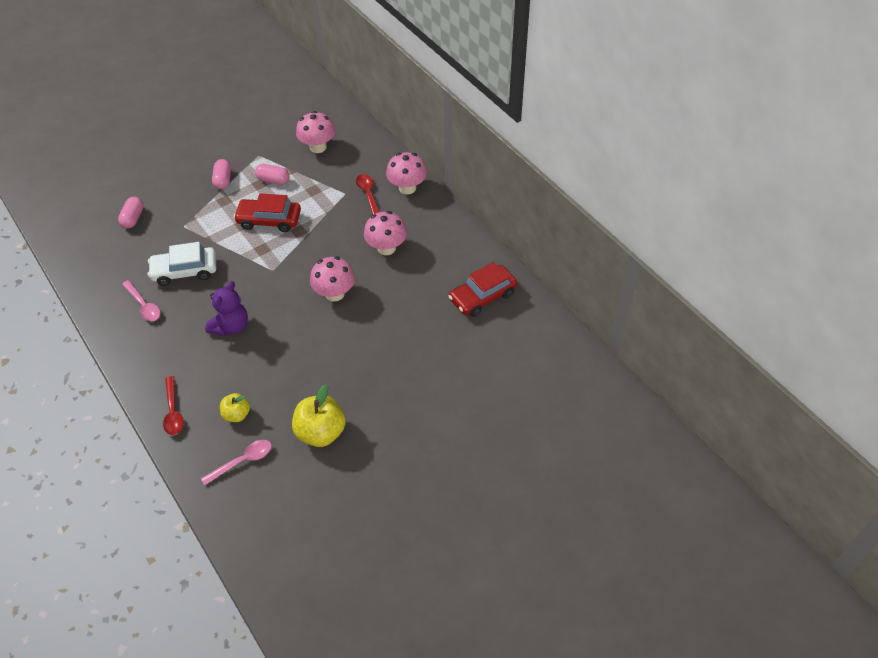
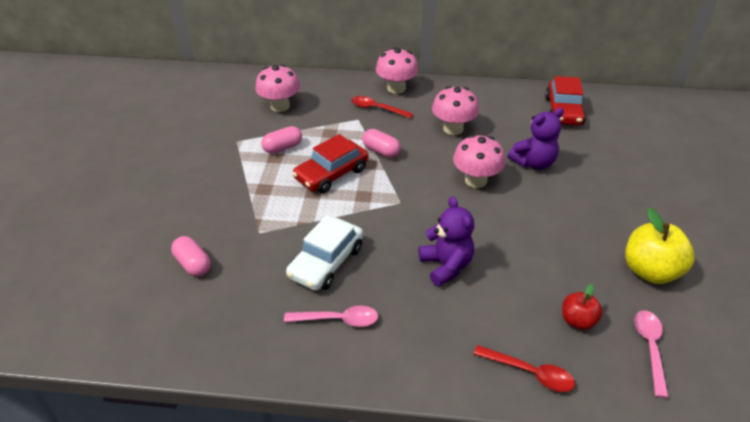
camera: 50 degrees left, 10 degrees down
(223, 180) = (235, 176): pink capsule -> pink capsule (381, 151)
(237, 414) = (577, 321): yellow apple -> red apple
(388, 313) = (533, 163): none -> purple teddy bear

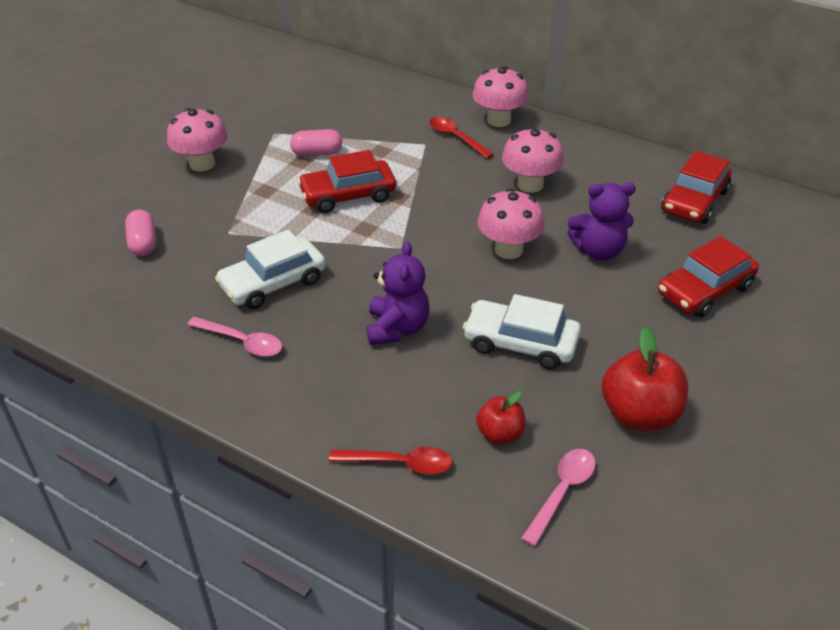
camera: 25 degrees right, 0 degrees up
(280, 106) = (348, 107): pink mushroom -> pink mushroom (202, 164)
(381, 151) = (423, 186): pink capsule -> none
(529, 373) = (399, 463): red spoon -> red spoon turned 45 degrees counterclockwise
(537, 247) = (520, 343): none -> white car
(617, 170) = (705, 290): none -> red car
(650, 271) = (639, 414): yellow apple -> red apple

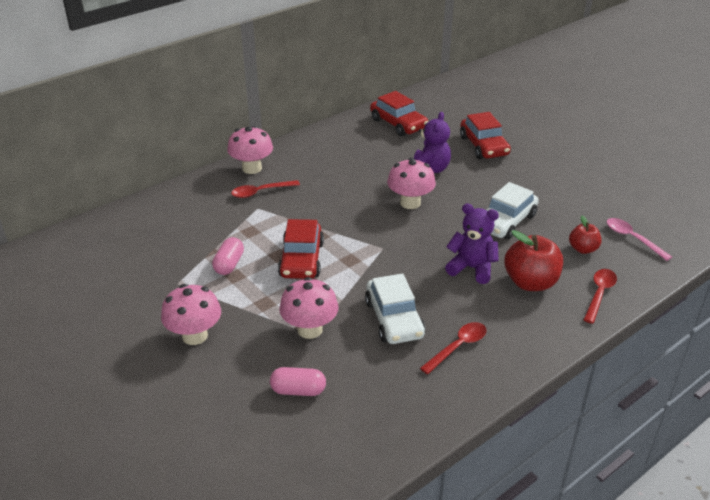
camera: 70 degrees left, 5 degrees down
(242, 342) = (458, 347): pink spoon -> red spoon
(530, 184) = (342, 176): pink mushroom -> pink mushroom (310, 329)
(639, 414) = (579, 197): red apple -> red apple (530, 282)

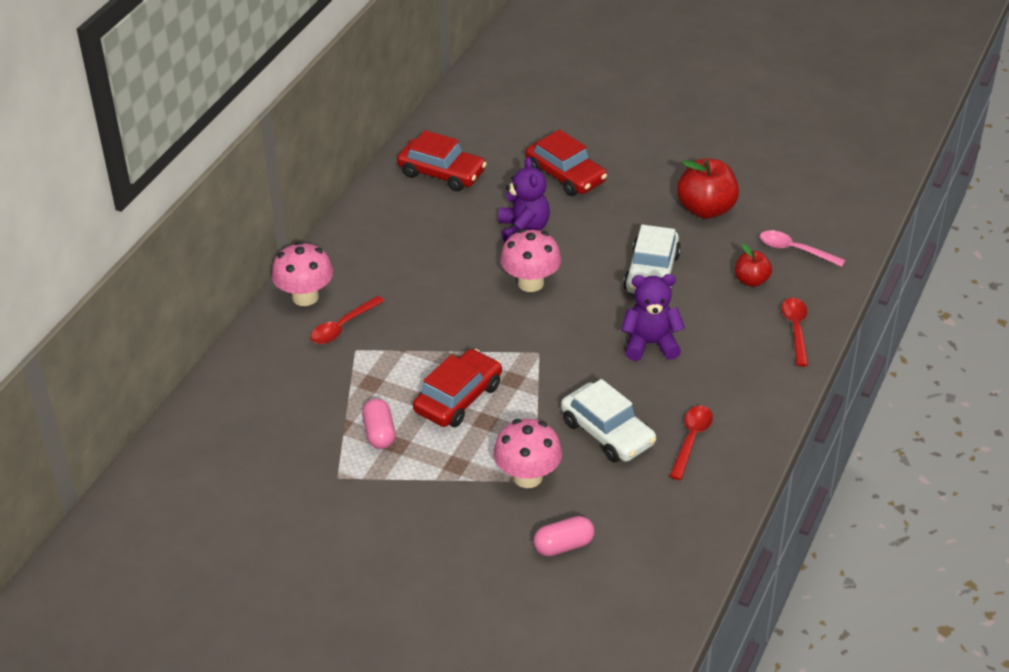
camera: 25 degrees left, 5 degrees up
(195, 336) = (408, 529): pink mushroom -> none
(301, 259) = (458, 398): red car -> red car turned 120 degrees counterclockwise
(530, 282) = (720, 340): red apple -> red apple (706, 209)

